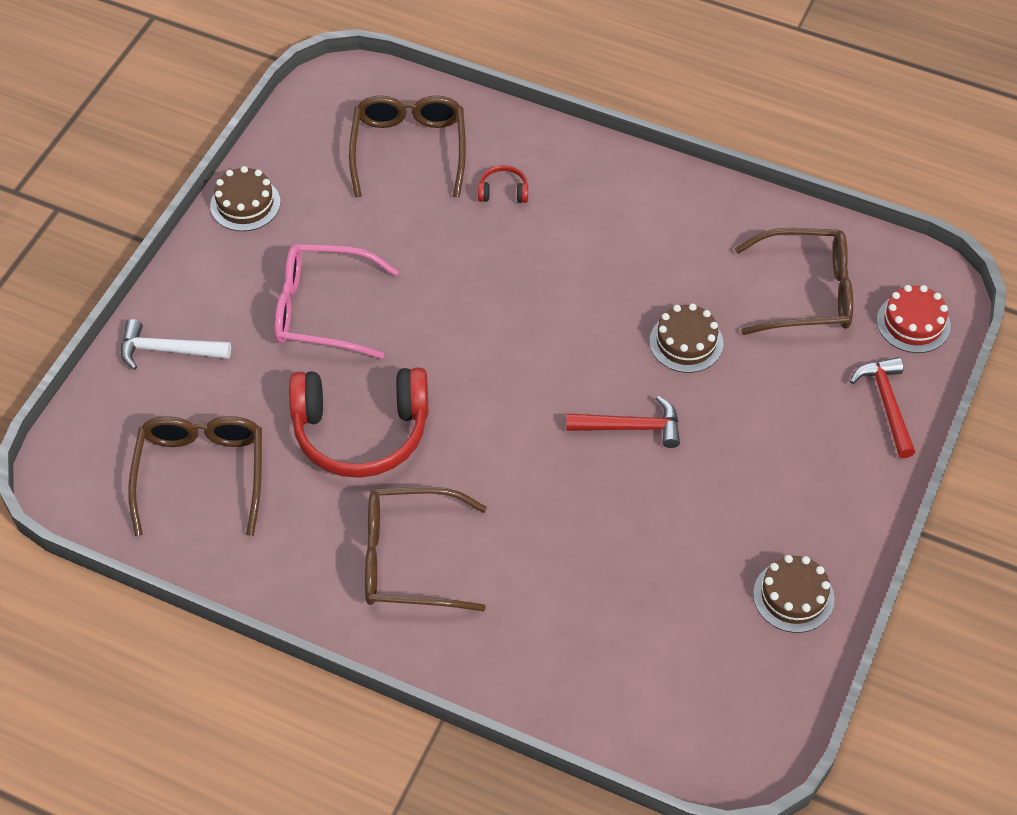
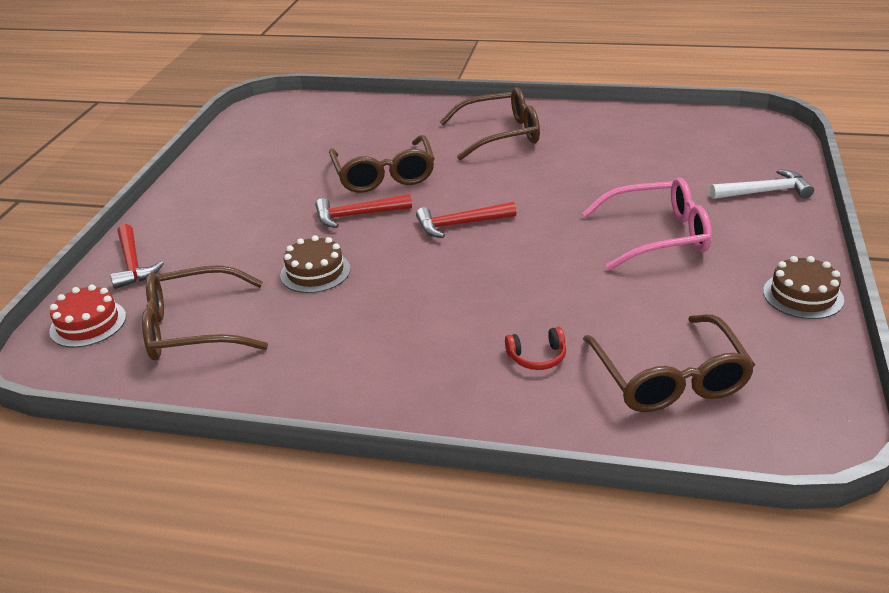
camera: 170 degrees right, 20 degrees down
(201, 475) = (673, 142): brown glasses -> brown glasses (384, 175)
(361, 432) = (572, 178): red headphones -> none
(519, 380) = (460, 224): none -> red hammer
(793, 596) = (229, 161): brown cake -> none

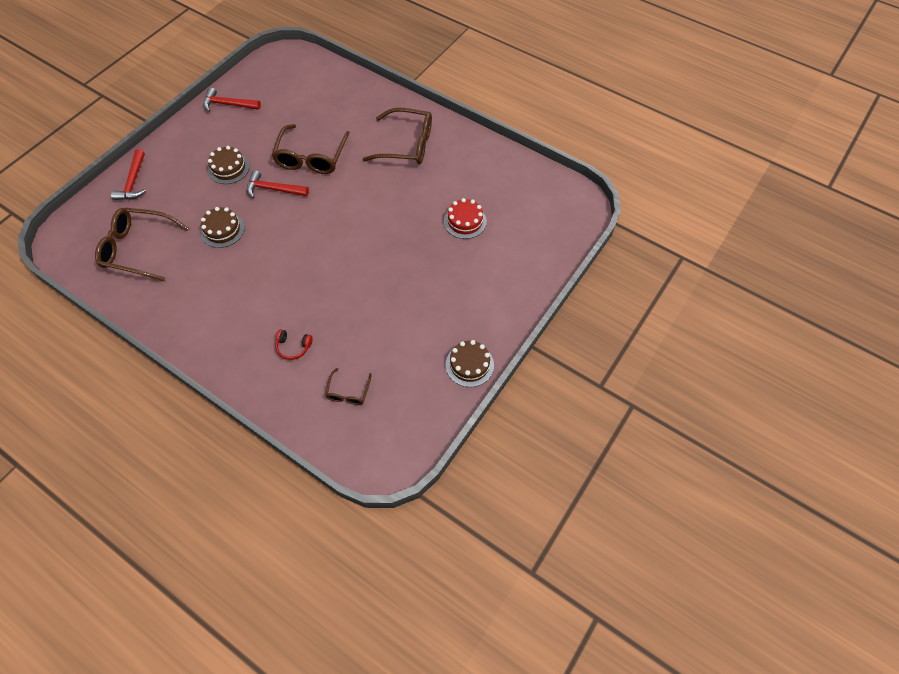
camera: 20 degrees right, 25 degrees up
(88, 323) = (89, 222): red cake -> red cake (465, 221)
(273, 214) = (228, 168): none -> brown cake
(460, 224) = (325, 222): red hammer -> red hammer (228, 104)
(657, 236) = (428, 280): pink glasses -> none
(669, 378) = (348, 392): brown glasses -> brown glasses, size x0.50
(765, 192) = (525, 269): white hammer -> none

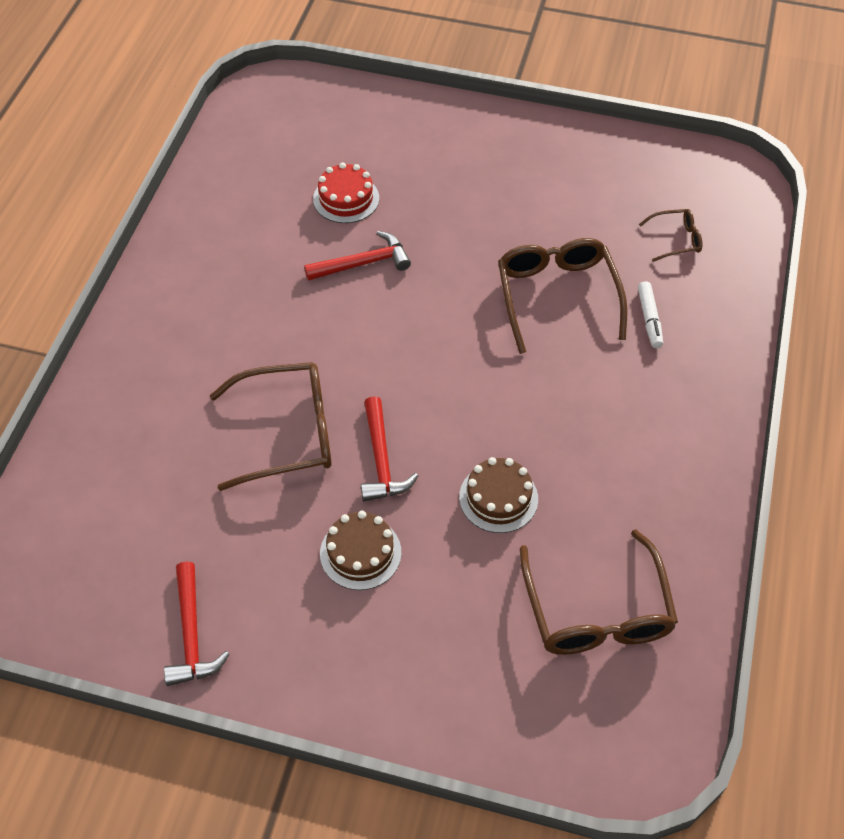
camera: 110 degrees left, 5 degrees down
(133, 182) = (458, 707): red hammer -> red hammer (363, 263)
(293, 347) = (649, 319): red headphones -> white marker
(406, 144) = (212, 310): brown glasses -> brown glasses (557, 297)
(469, 365) = (571, 139): brown cake -> none

